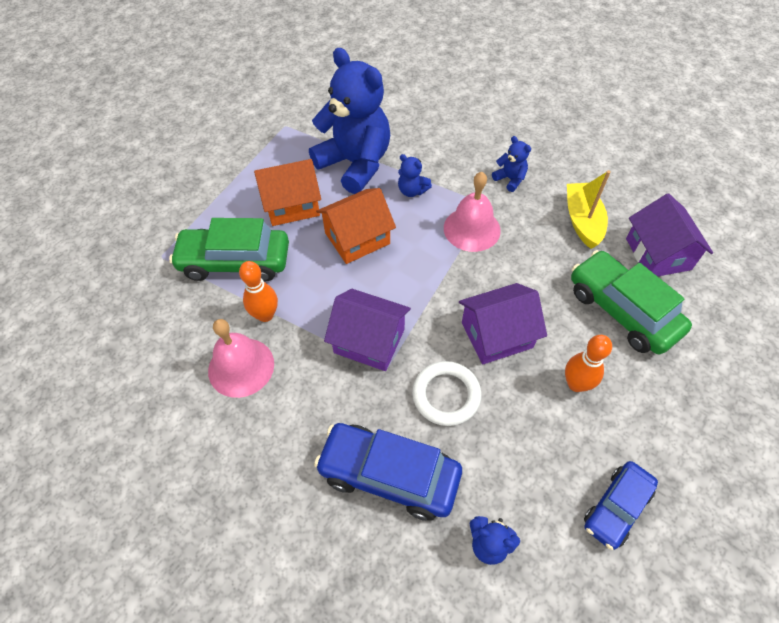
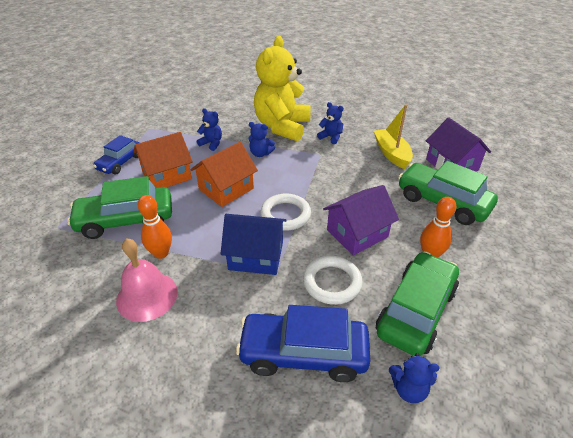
camera: 15 degrees left, 15 degrees down
(355, 164) = (211, 143): blue teddy bear -> blue teddy bear, size x0.41
(369, 341) = (256, 256): purple house -> blue house
(418, 290) = (285, 215): none -> white ring
(451, 151) = (282, 127): none -> yellow teddy bear
(472, 229) = (313, 170): pink bell -> none
(531, 454) = (416, 311): none -> green car
(616, 508) = (498, 336): blue car -> blue car (120, 162)

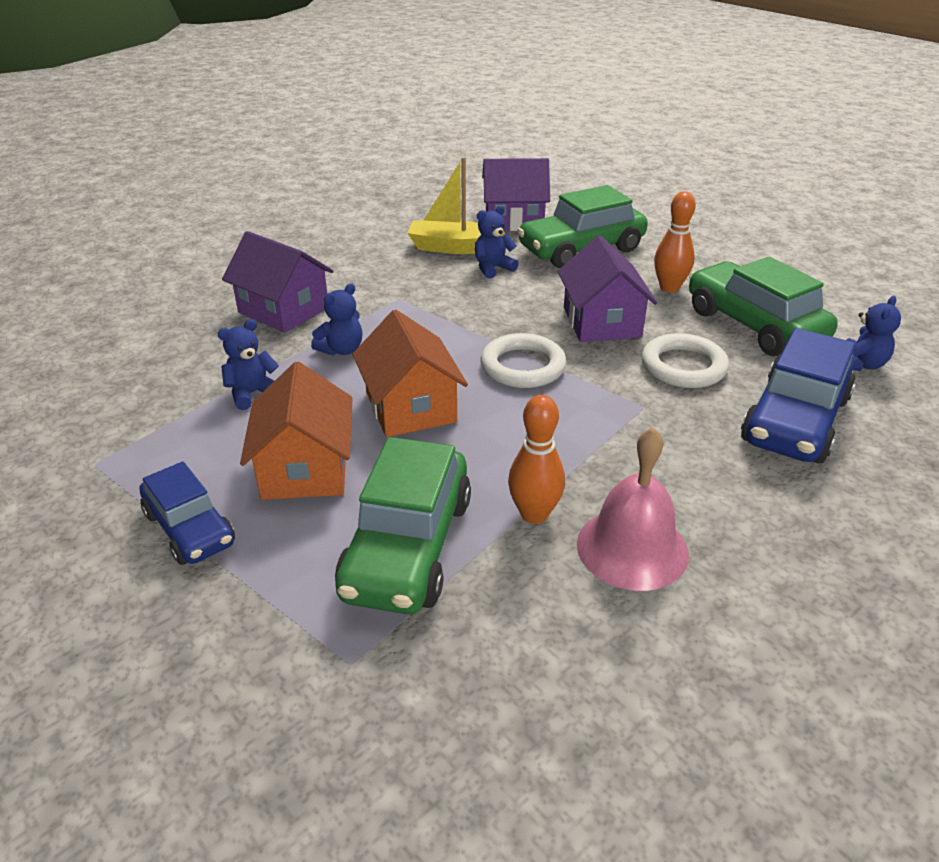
camera: 65 degrees left, 5 degrees down
(256, 256) = (598, 415): blue house -> none
(282, 127) = (283, 310): yellow teddy bear -> purple house
(331, 137) = (363, 278): blue teddy bear -> blue teddy bear (493, 268)

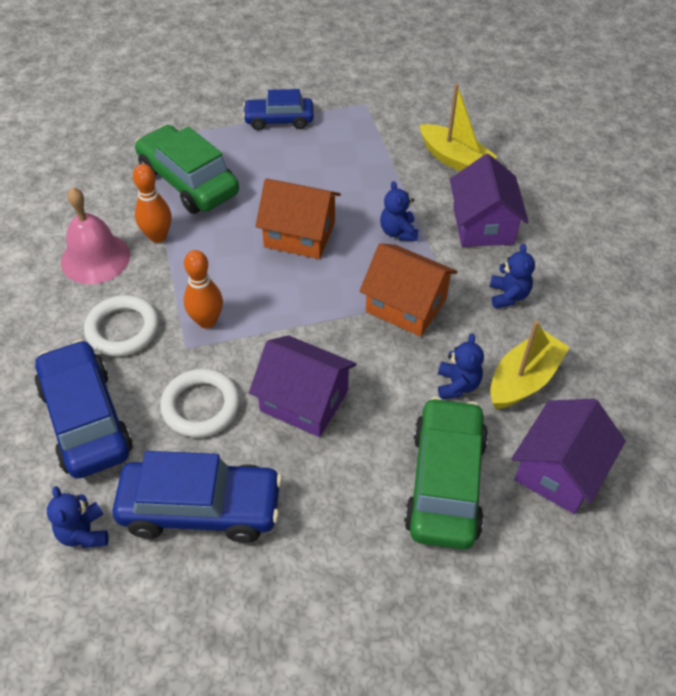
camera: 125 degrees right, 15 degrees up
(182, 356) = (454, 160): none -> yellow boat
(252, 393) = (380, 175): blue teddy bear -> blue teddy bear (508, 295)
(283, 310) = (483, 225): purple house -> purple house turned 75 degrees counterclockwise
(305, 468) = (285, 170): orange house -> orange house (406, 305)
(523, 366) = (291, 313): white ring -> white ring (123, 329)
(669, 288) = (313, 497): orange bowling pin -> orange bowling pin (207, 321)
(753, 325) = (201, 508): green car -> blue car

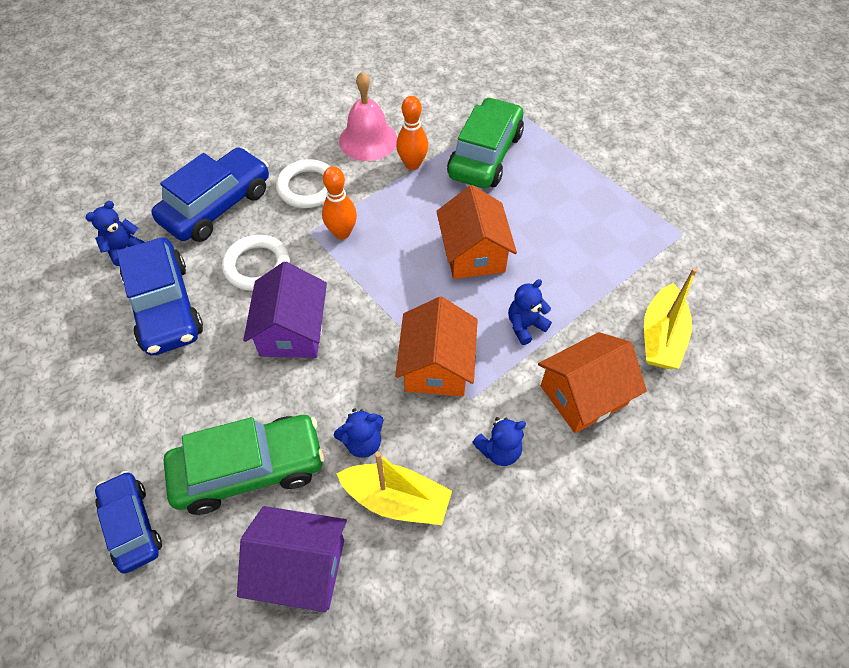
camera: 65 degrees right, 5 degrees up
(279, 120) = (606, 180): blue car -> blue car (132, 525)
(483, 225) = (583, 395): purple house -> orange house

